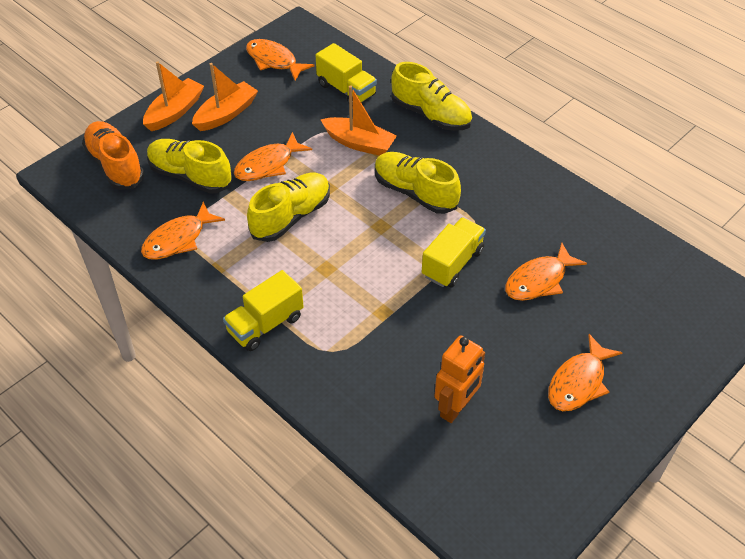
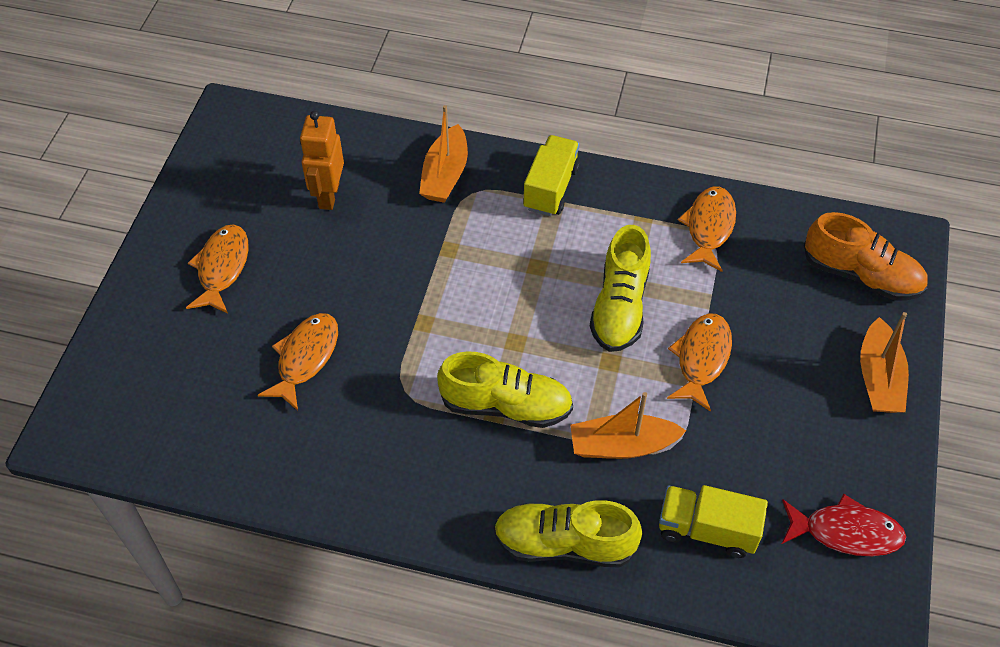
camera: 150 degrees right, 5 degrees up
(190, 176) = (770, 302): yellow shoe -> none
(226, 114) = (817, 407): orange boat -> orange boat (445, 175)
(274, 61) = (845, 532): orange fish -> red fish
(452, 263) = (410, 334): yellow truck -> none

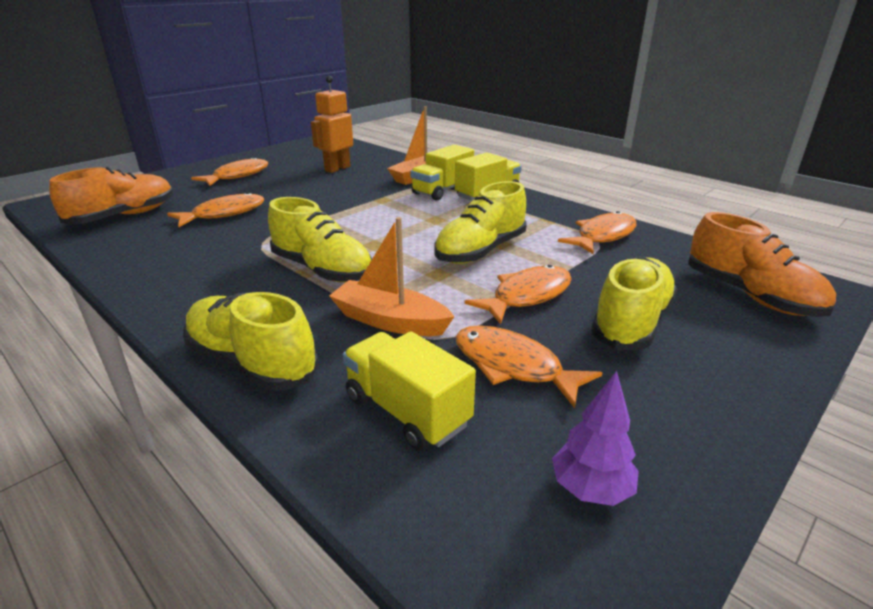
camera: 30 degrees right, 25 degrees down
(197, 416) = (124, 216): none -> orange shoe
(496, 199) = (442, 190): none -> yellow truck
(743, 450) = (513, 366): none -> orange fish
(794, 355) = (631, 322): none -> yellow shoe
(845, 532) = (591, 489): red fish -> purple tree
(878, 378) = (732, 367): orange boat -> none

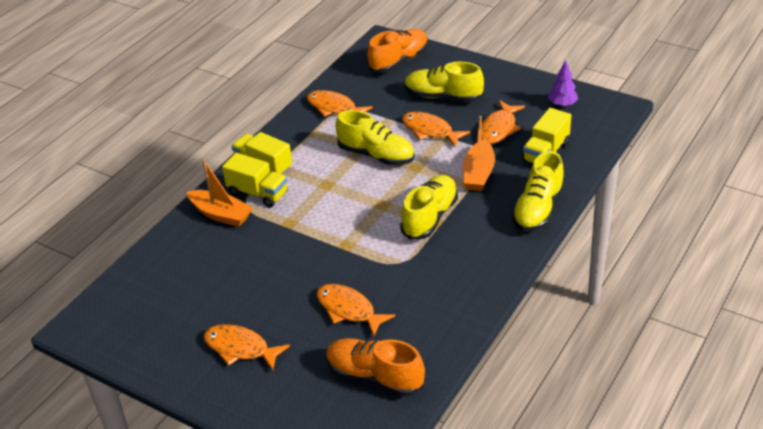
camera: 100 degrees left, 10 degrees up
(337, 169) = (203, 278): orange robot -> none

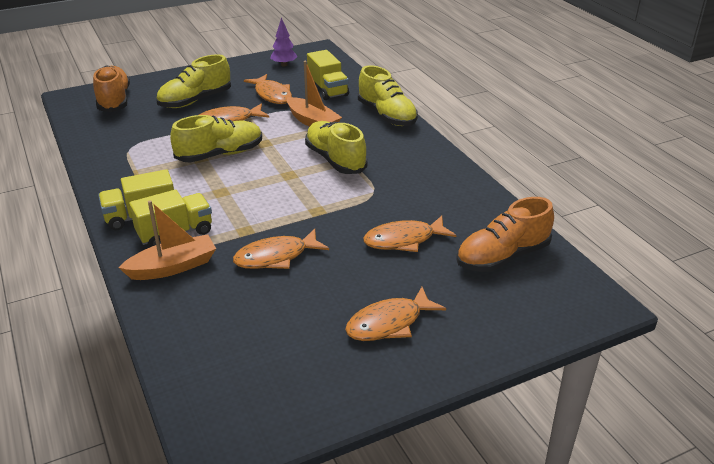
camera: 60 degrees left, 5 degrees down
(334, 108) = (121, 150): orange fish -> orange fish (276, 257)

